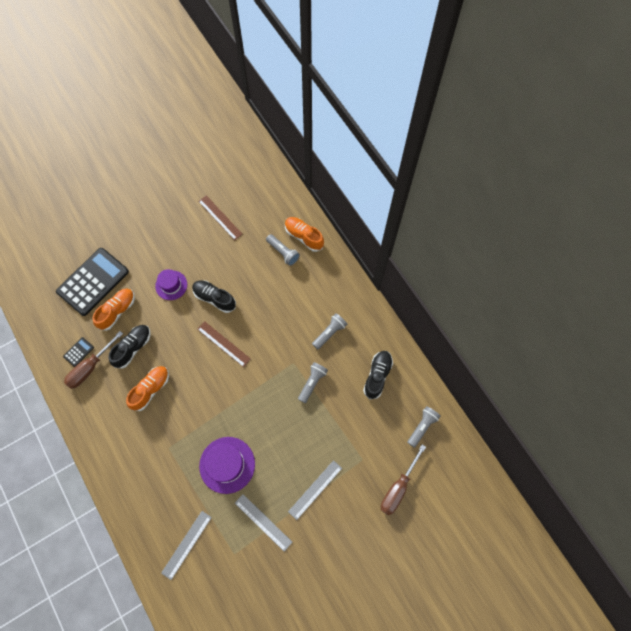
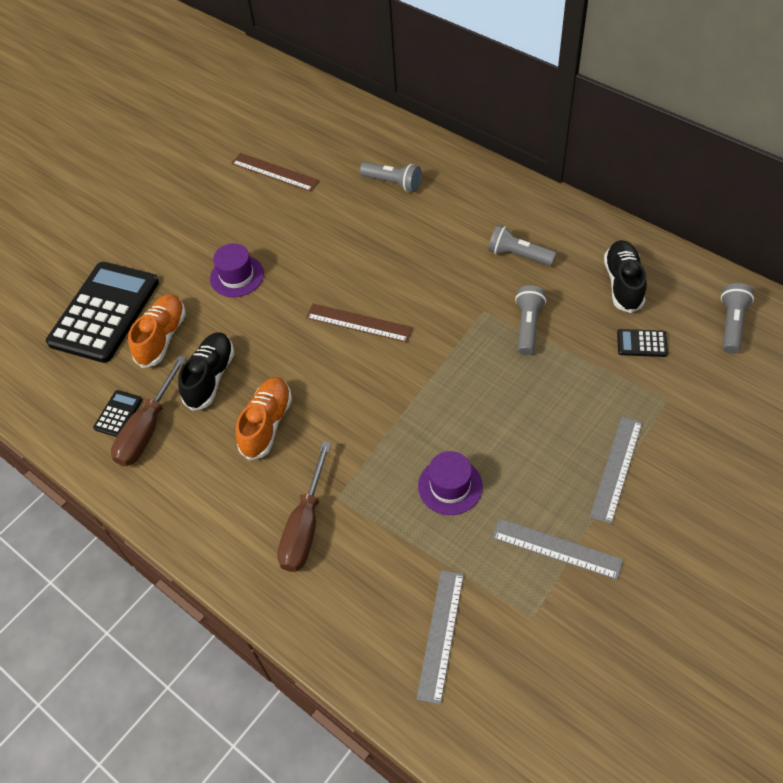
camera: 15 degrees left, 15 degrees down
(214, 298) = (315, 270): black shoe -> none
(227, 465) = (450, 486): purple hat -> purple hat, size x0.63
(304, 236) = (414, 155): orange shoe -> none
(329, 333) = (518, 255): grey flashlight -> grey flashlight turned 90 degrees counterclockwise
(367, 419) = (641, 343): none -> black calculator
(398, 488) = (747, 418): brown screwdriver -> brown screwdriver (305, 526)

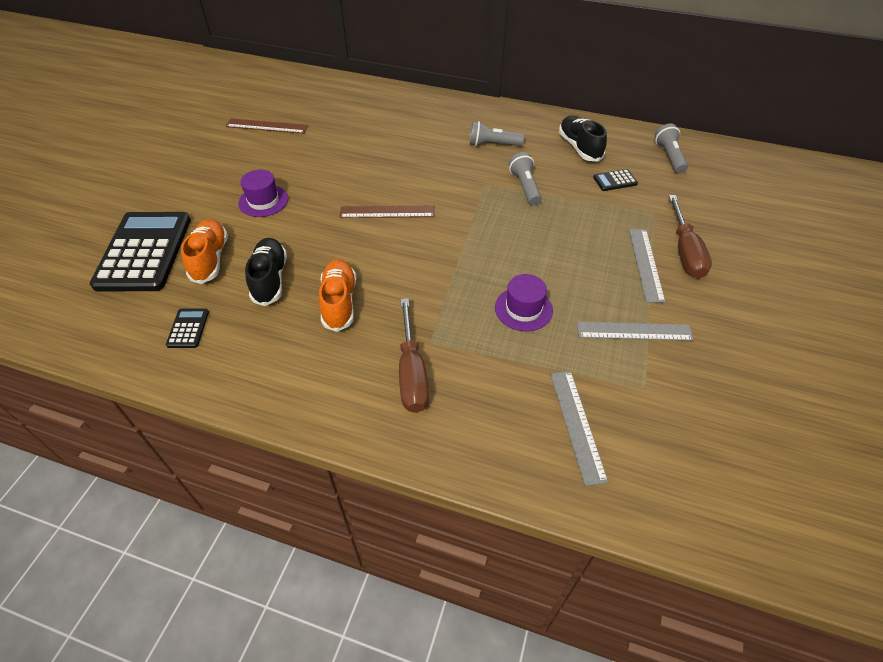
camera: 25 degrees left, 5 degrees down
(147, 429) = (223, 333): brown screwdriver -> brown screwdriver (685, 252)
(393, 183) = (370, 117): grey flashlight -> none

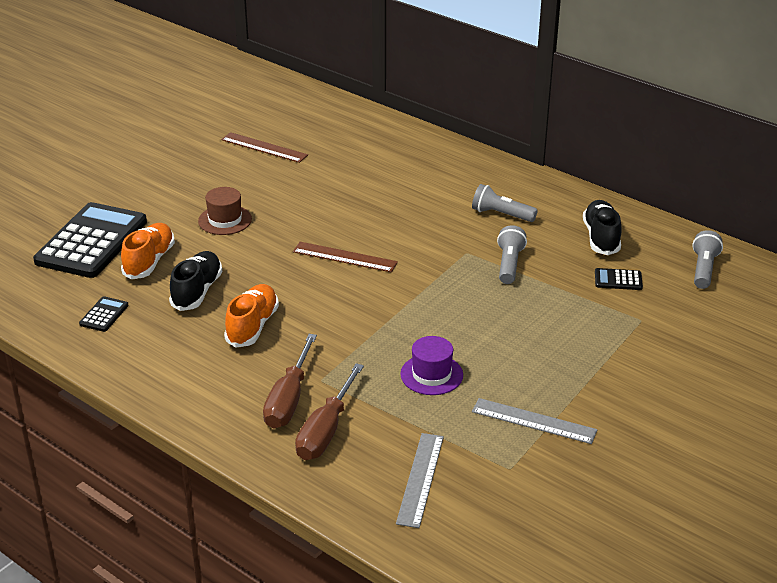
camera: 20 degrees right, 15 degrees down
(263, 201) = (225, 220): purple hat -> brown hat
(645, 264) = (592, 366): grey ruler -> none
(685, 252) = (647, 365): brown screwdriver -> brown screwdriver (326, 431)

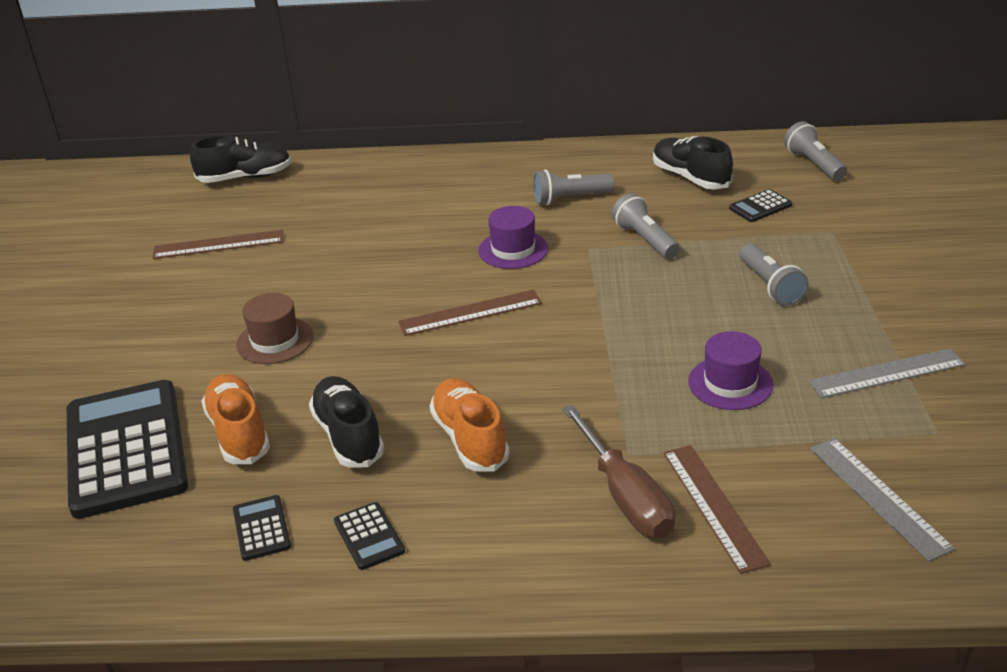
camera: 35 degrees left, 0 degrees up
(145, 346) = (369, 536): none -> black calculator
(326, 431) = (714, 506): brown screwdriver -> brown ruler
(329, 110) = (245, 177): none -> black shoe
(420, 231) = (513, 250): none -> purple hat
(544, 333) = (770, 286): none -> grey flashlight

